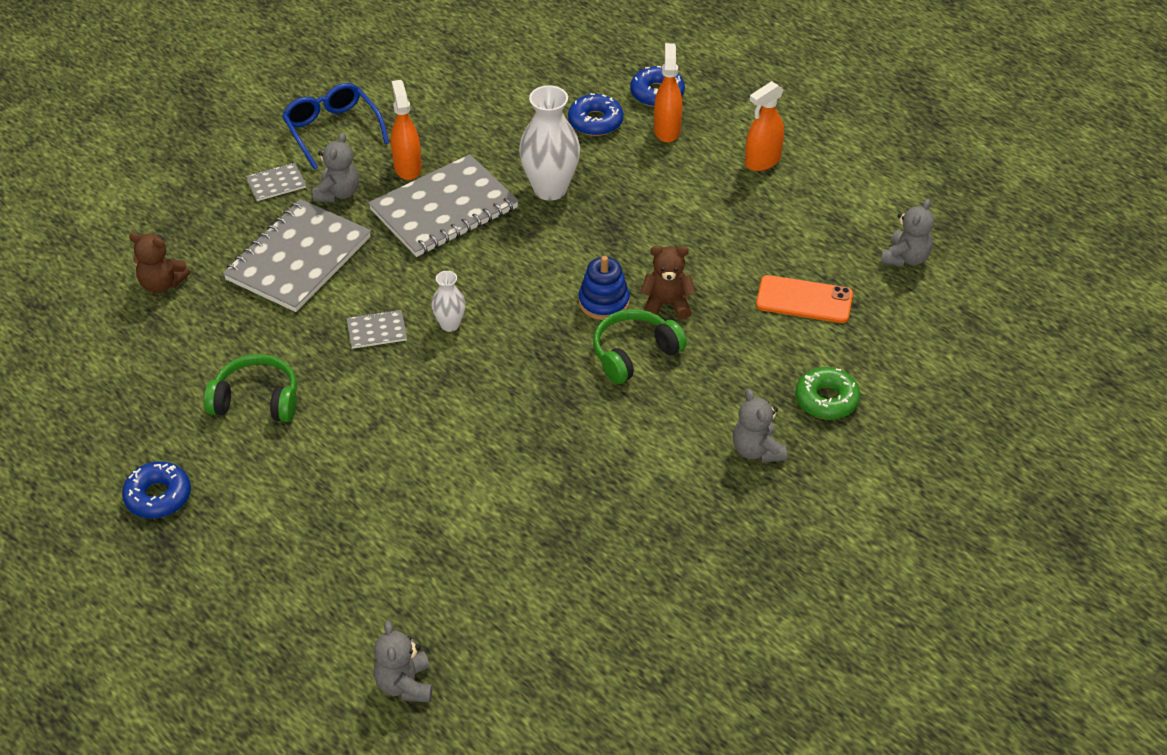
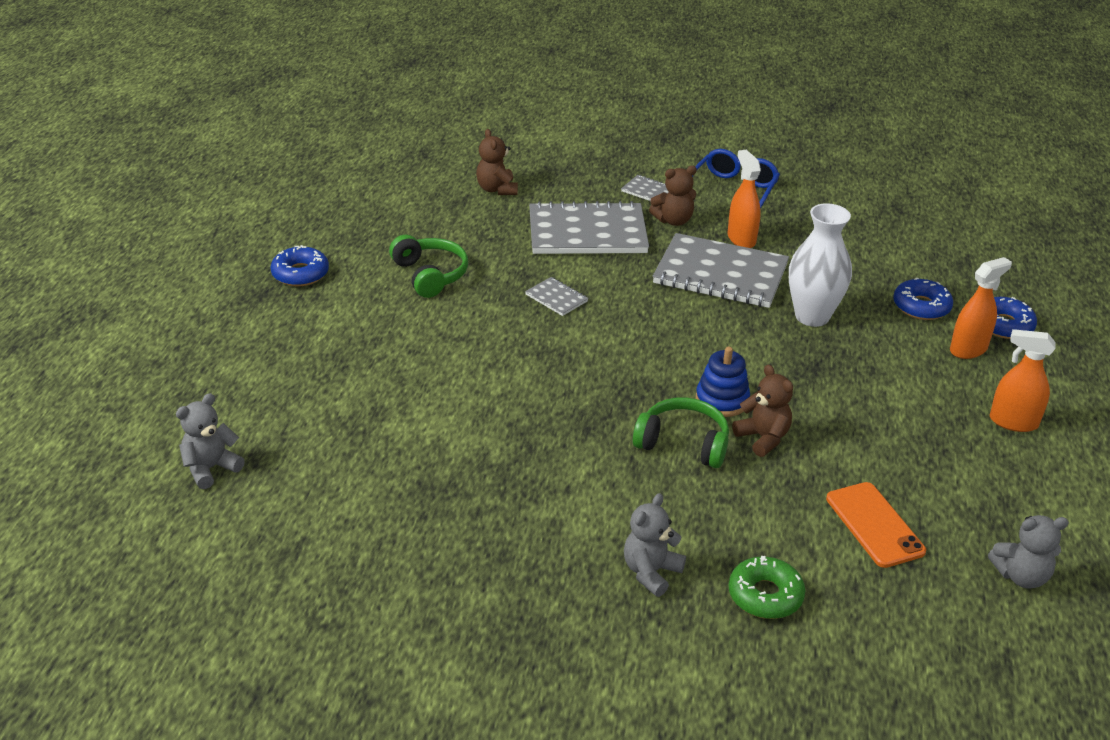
camera: 55 degrees right, 10 degrees down
(338, 193) = (673, 220): grey teddy bear -> brown teddy bear
(407, 167) = (741, 239): orange spray bottle -> orange spray bottle turned 60 degrees counterclockwise
(450, 324) = (602, 330): white vase -> none

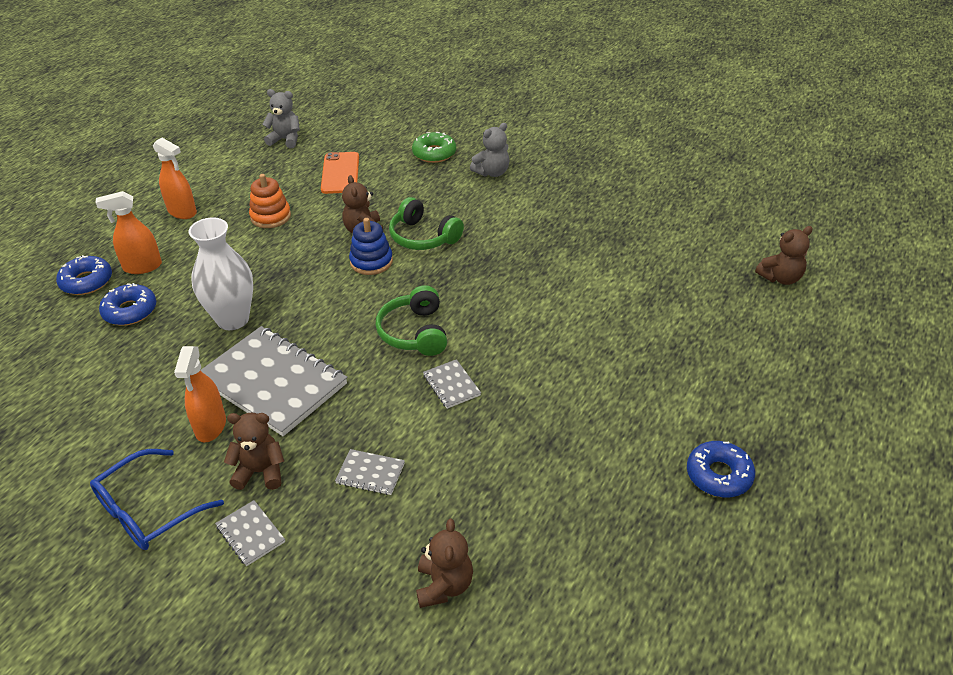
camera: 160 degrees left, 5 degrees up
(211, 468) = (780, 278): grey teddy bear -> brown teddy bear
(430, 275) = (572, 443): green headphones -> green headphones (414, 332)
(587, 232) = (370, 473): grey notebook -> grey notebook, size x0.43
(897, 436) = (270, 216): none -> orange stacking toy

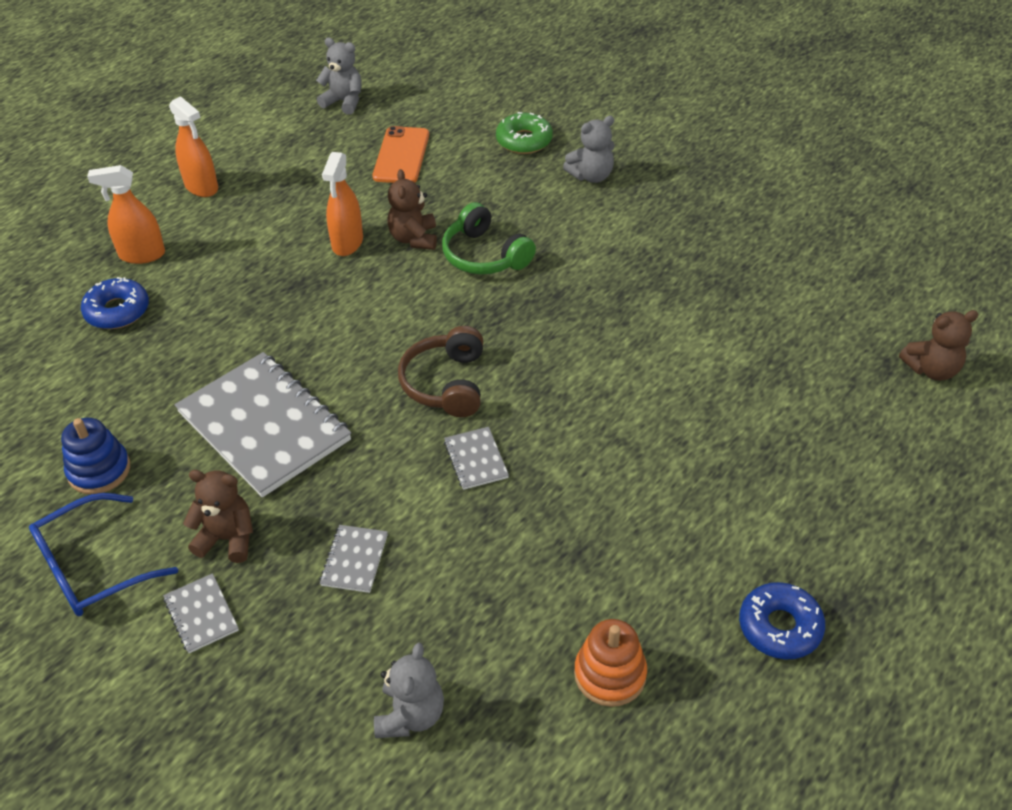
camera: 10 degrees right, 5 degrees up
(86, 281) = (75, 266): blue donut -> none
(210, 426) = (182, 472): orange spray bottle -> orange spray bottle (347, 243)
(233, 319) = (234, 337): white vase -> none
(270, 216) = (305, 205): orange stacking toy -> orange stacking toy (610, 674)
(370, 473) = (354, 560): grey notebook -> grey notebook turned 75 degrees clockwise
(371, 262) = (414, 281): blue stacking toy -> blue stacking toy (99, 470)
(414, 332) = (446, 383): green headphones -> brown headphones
(444, 586) = (410, 715): brown teddy bear -> grey teddy bear

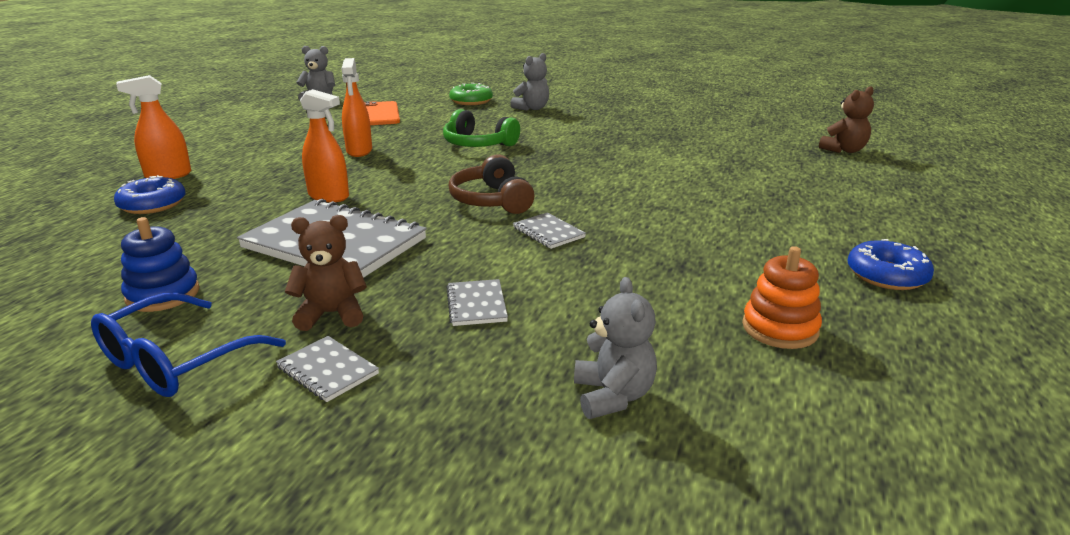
camera: 20 degrees left, 20 degrees down
(201, 187) = (213, 141): orange spray bottle -> orange spray bottle (329, 196)
(414, 238) = (415, 143): brown teddy bear -> none

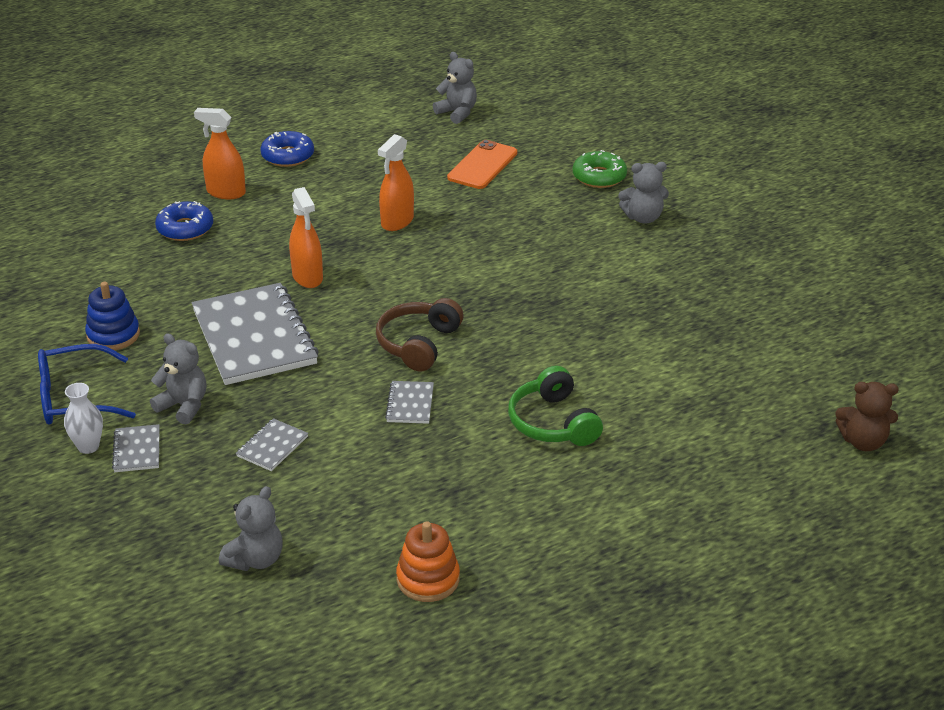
camera: 40 degrees right, 10 degrees up
(256, 395) = (88, 446): none -> white vase
(332, 314) = (184, 406): brown teddy bear -> grey teddy bear
(478, 144) = (509, 258): green headphones -> green headphones (553, 422)
(887, 275) = (591, 588): blue donut -> blue donut (288, 156)

